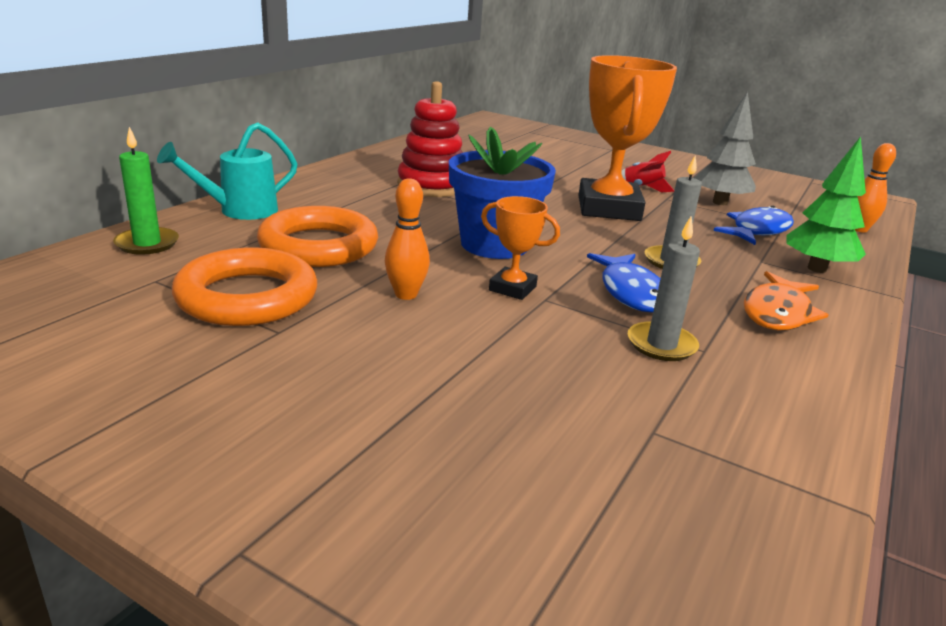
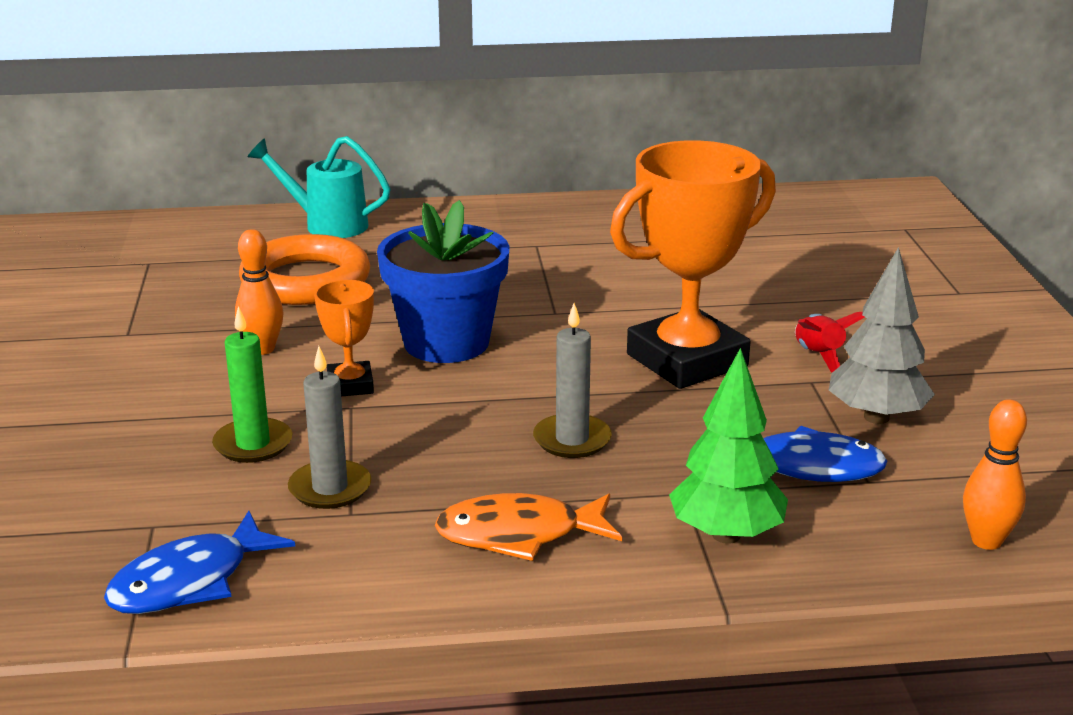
camera: 55 degrees right, 0 degrees up
(147, 244) = (205, 230): green candle -> green candle (253, 444)
(247, 297) = (167, 300): orange ring -> none
(432, 186) = (559, 259): red stacking toy -> none
(631, 292) = (439, 441): blue fish -> blue fish (190, 581)

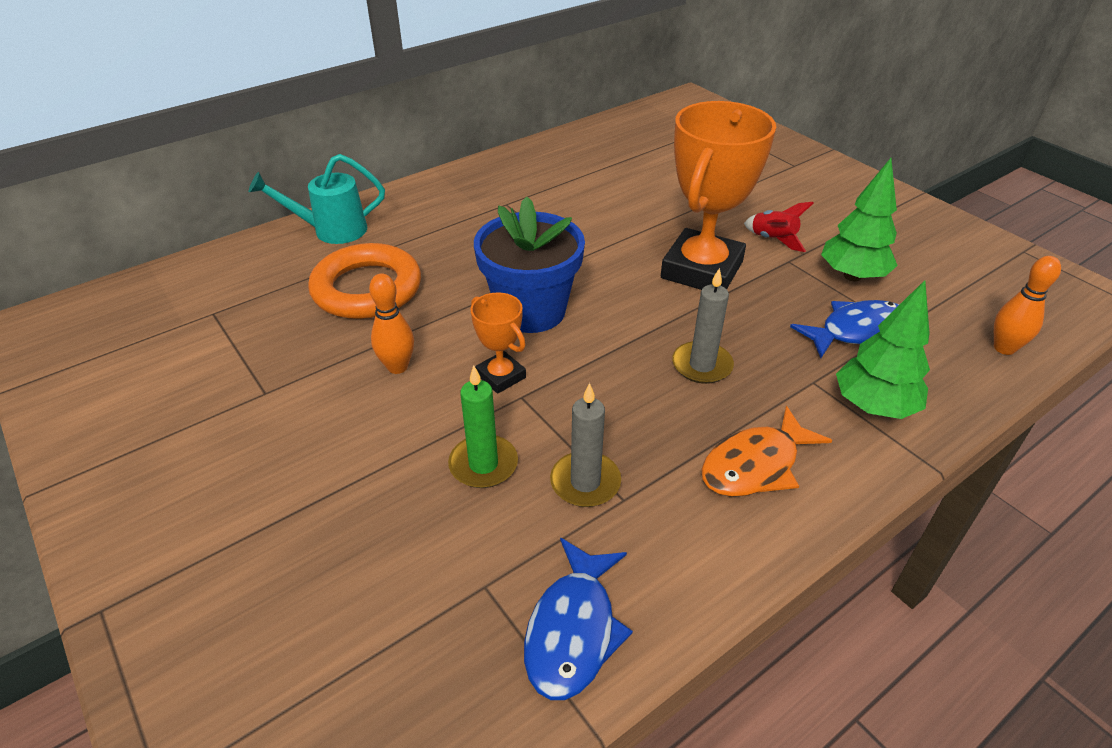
camera: 30 degrees left, 15 degrees up
(876, 417) = (852, 276): grey tree -> green tree

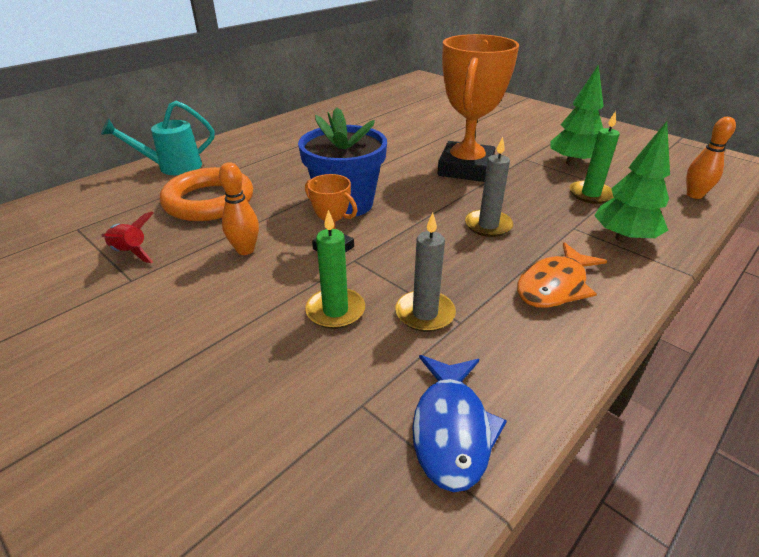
camera: 10 degrees left, 5 degrees down
(773, 240) = (509, 148): red rocket -> red rocket (131, 253)
(857, 331) = (590, 194): blue fish -> green candle

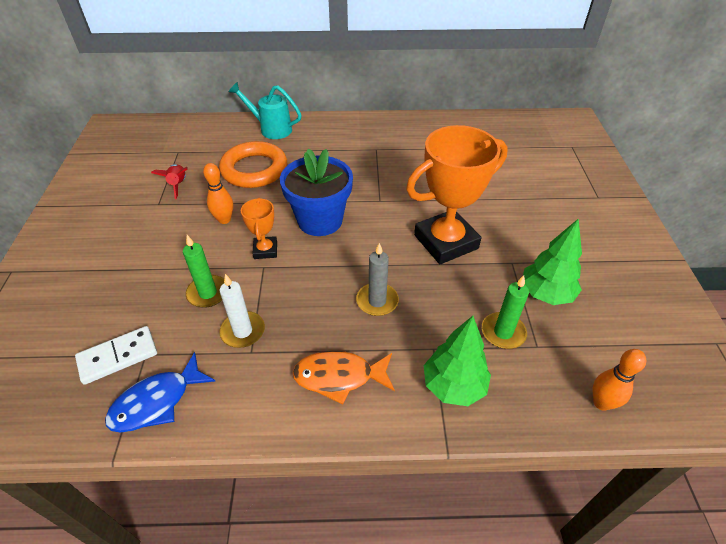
camera: 45 degrees right, 10 degrees up
(333, 432) = (118, 356): none -> white domino
(425, 313) = (243, 331): grey candle -> white candle

